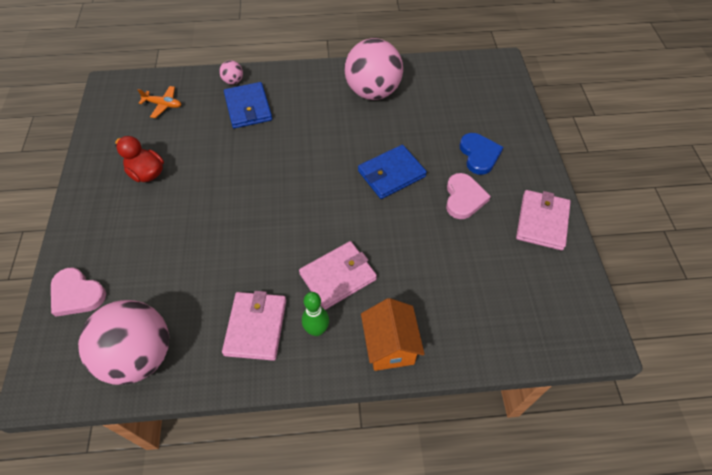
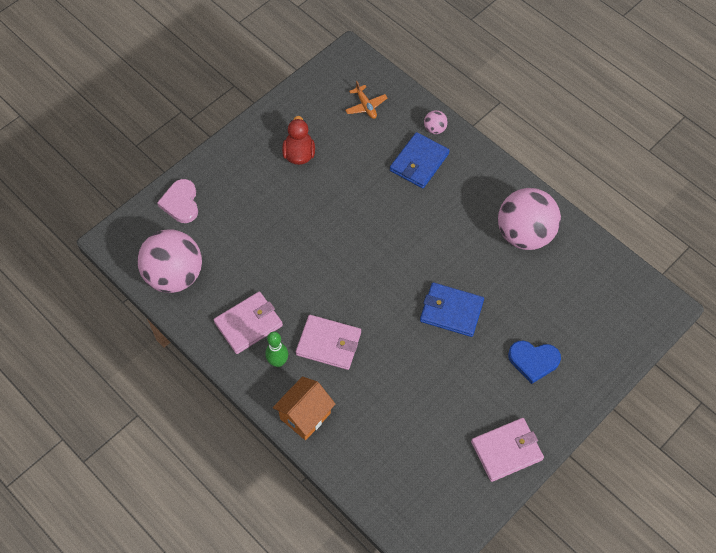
camera: 50 degrees right, 5 degrees up
(464, 198) = (476, 379): pink heart -> none
(479, 155) = (533, 361): blue heart -> blue heart turned 60 degrees clockwise

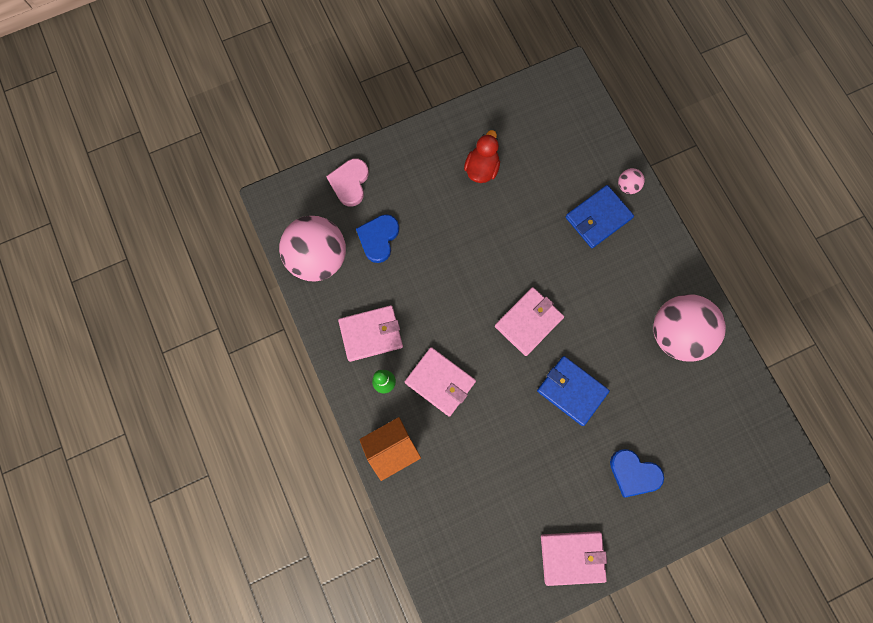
camera: 20 degrees right, 15 degrees up
(225, 241) = (378, 238): none -> blue heart
(366, 106) = (566, 137): orange plane -> none
(390, 267) = (528, 322): none -> pink wallet

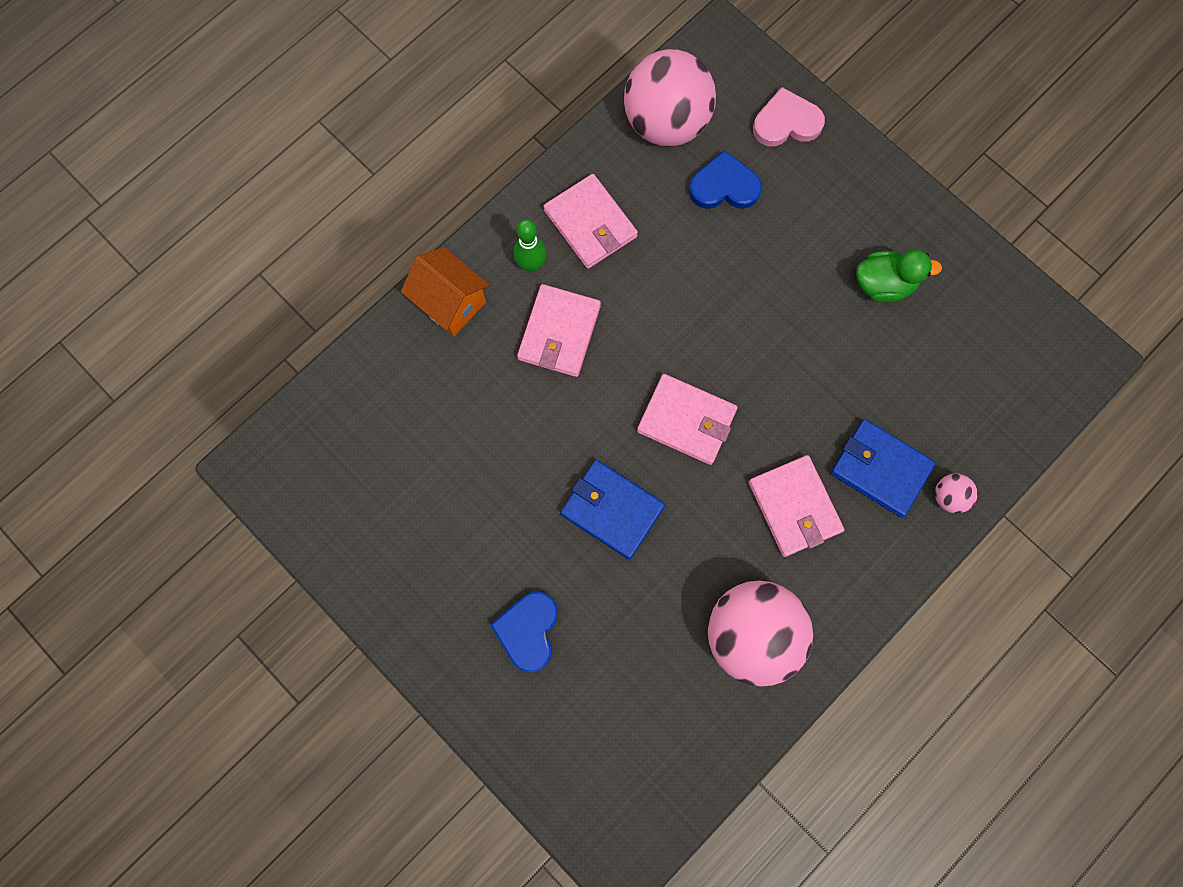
camera: 70 degrees right, 0 degrees up
(481, 168) = (883, 284): red duck -> green duck
(571, 391) = (612, 510): blue wallet -> blue wallet turned 75 degrees counterclockwise
(572, 557) = (388, 580): pink wallet -> pink wallet (794, 507)

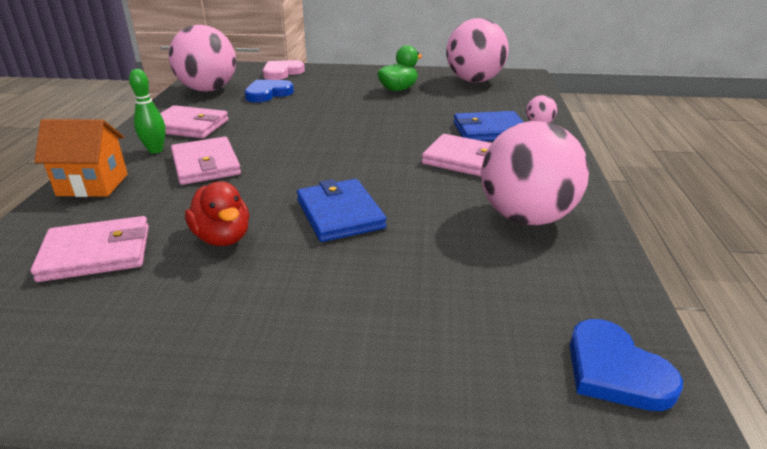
camera: 40 degrees left, 45 degrees down
(505, 475) = (222, 238): none -> red duck
(528, 630) = (345, 312): blue heart -> blue heart (615, 370)
(612, 510) = (340, 214): blue wallet -> blue wallet turned 75 degrees clockwise
(686, 420) = (346, 160): pink wallet -> pink wallet (96, 253)
(1002, 327) = (474, 81): none -> pink ball

